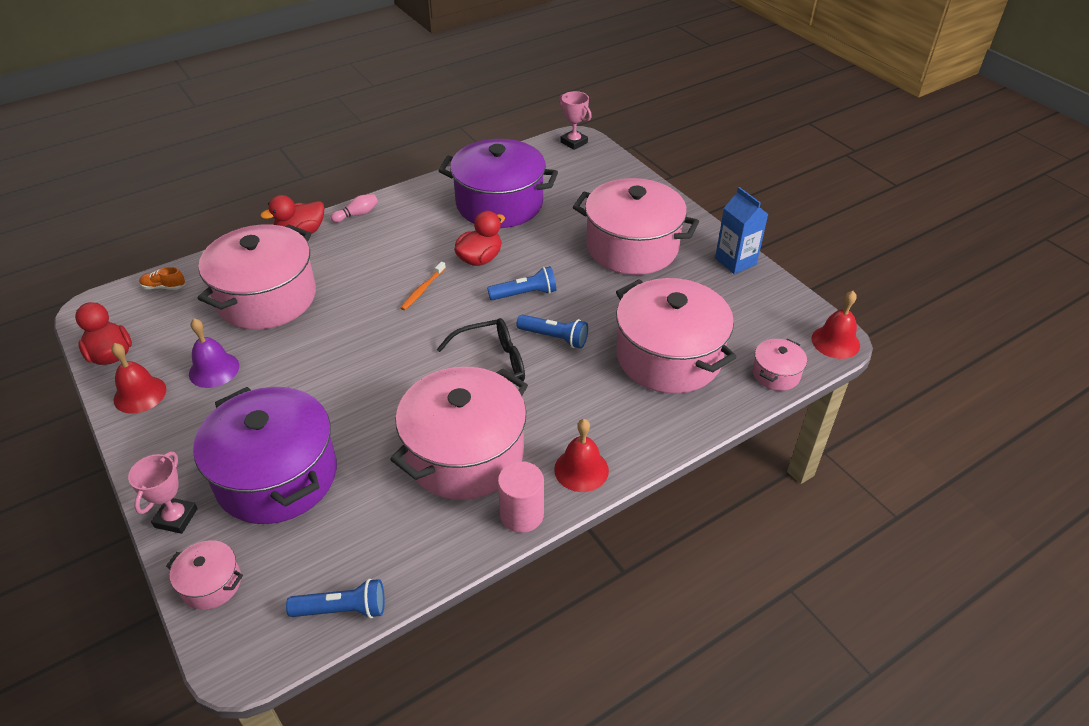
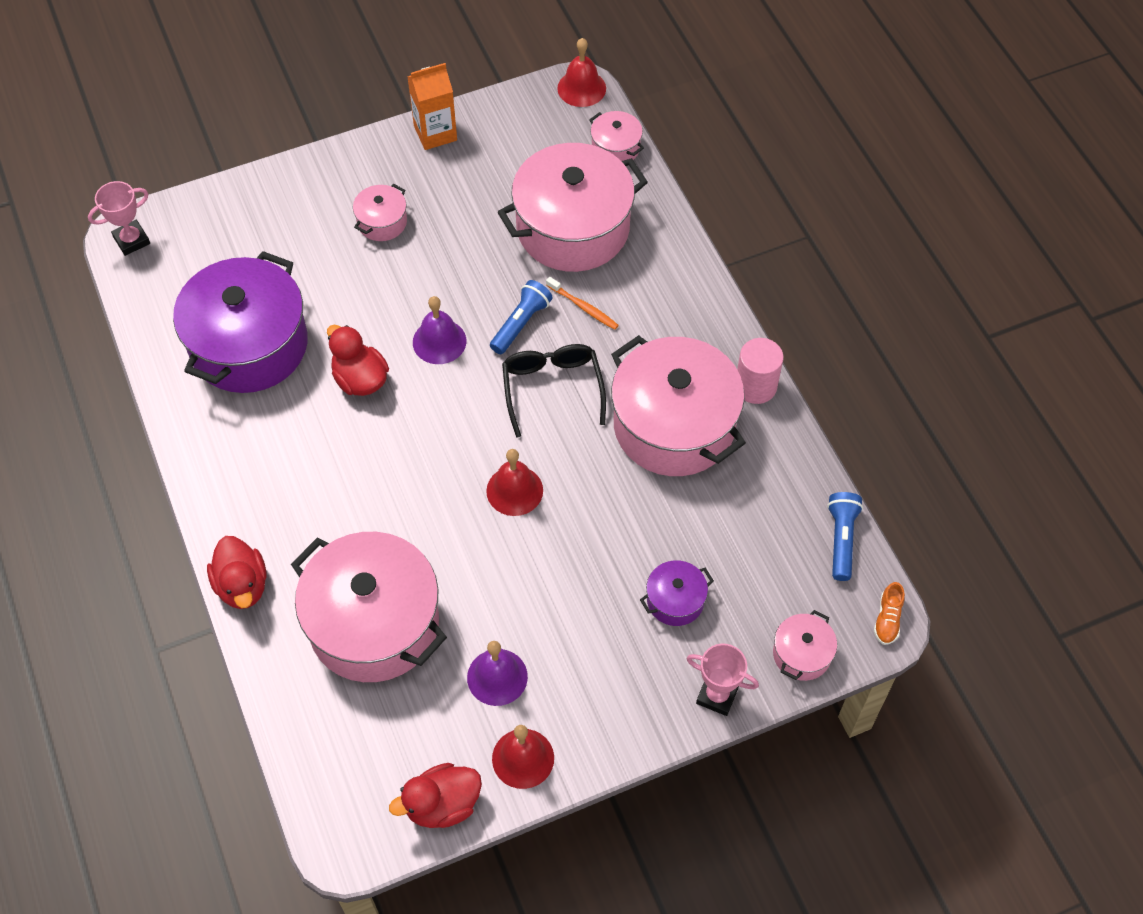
camera: 80 degrees left, 15 degrees up
(164, 287) = (316, 756): orange shoe -> orange shoe (887, 619)
(277, 476) = (675, 600): purple pot -> purple pot, size x0.44
(357, 214) = (220, 514): pink bowling pin -> none
(422, 290) = (404, 446): orange toothbrush -> orange toothbrush (583, 307)
(524, 294) = (439, 341): blue flashlight -> purple bell
(581, 469) = (710, 330): red bell -> red bell (514, 490)
(632, 247) = (382, 222): pink pot -> pink pot, size x0.44
(735, 261) = (435, 133): blue carton -> orange carton

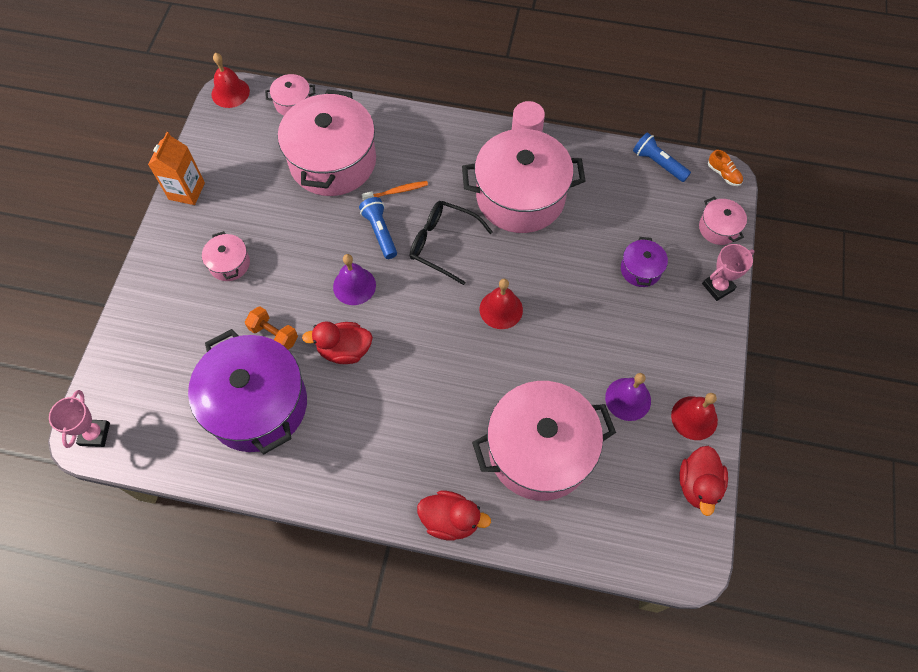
camera: 55 degrees left, 5 degrees up
(333, 309) = (274, 334): none -> orange dumbbell

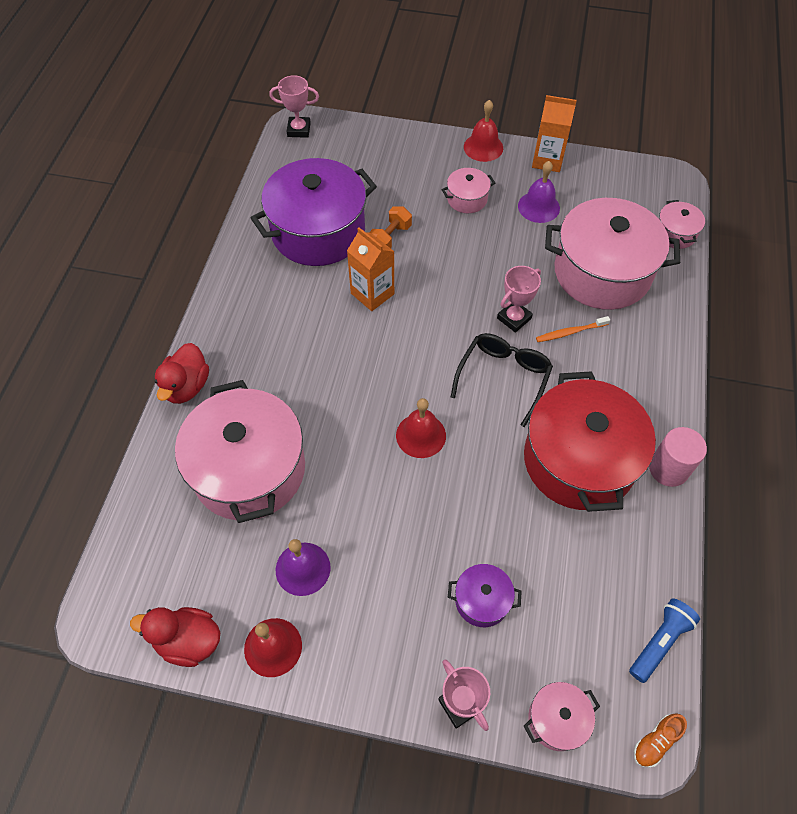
camera: 90 degrees right, 5 degrees down
(230, 92) = (677, 181): red bell -> red bell (483, 147)
(344, 350) = (372, 294): red duck -> orange carton
(354, 286) = (446, 298): purple bell -> purple bell (538, 207)
(380, 232) = (514, 318): blue flashlight -> pink trophy
(397, 191) = (570, 332): orange toothbrush -> orange toothbrush turned 90 degrees clockwise
(520, 197) = (579, 460): pink pot -> red pot

